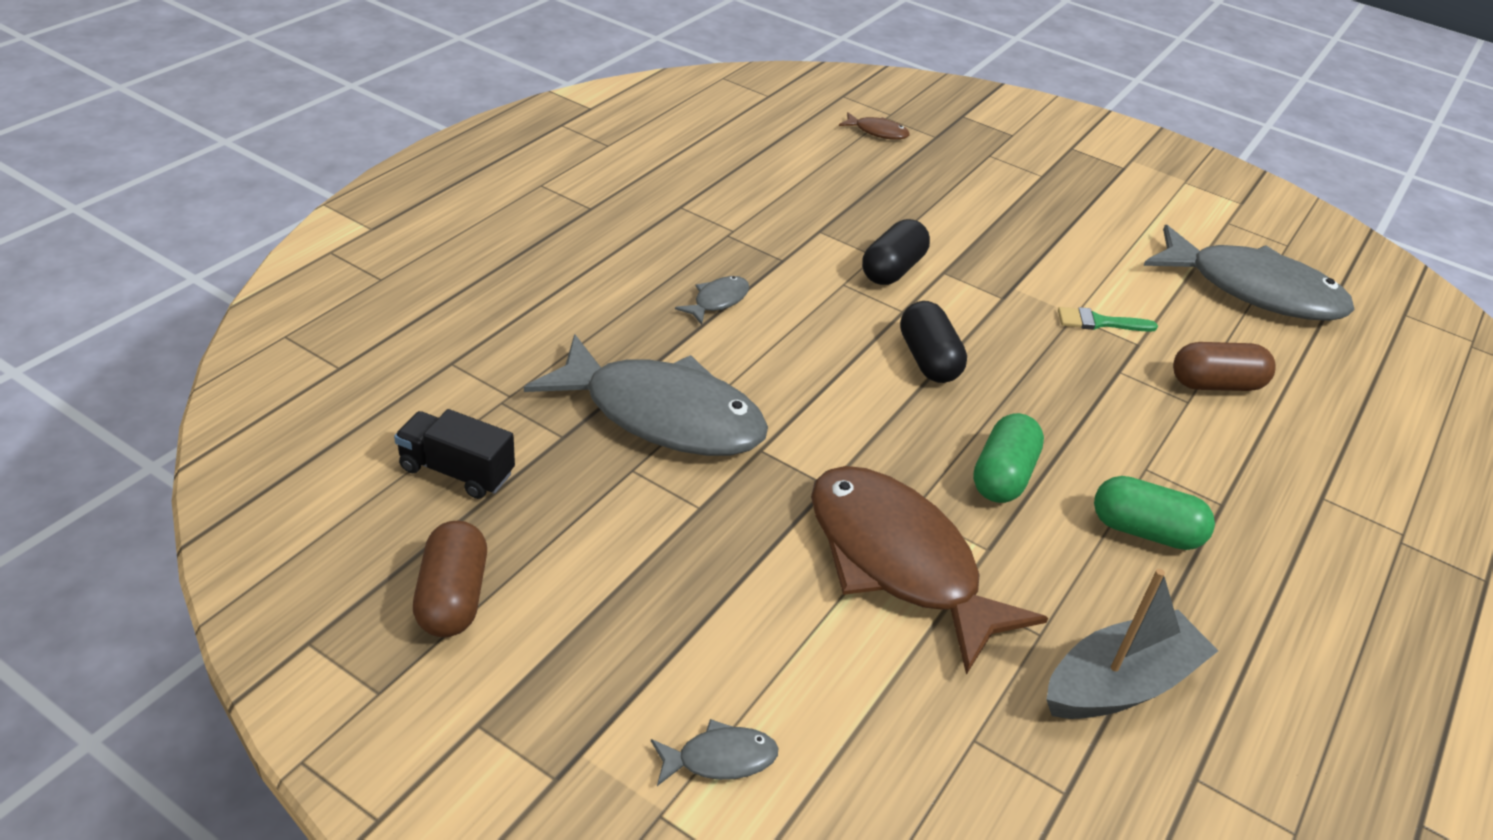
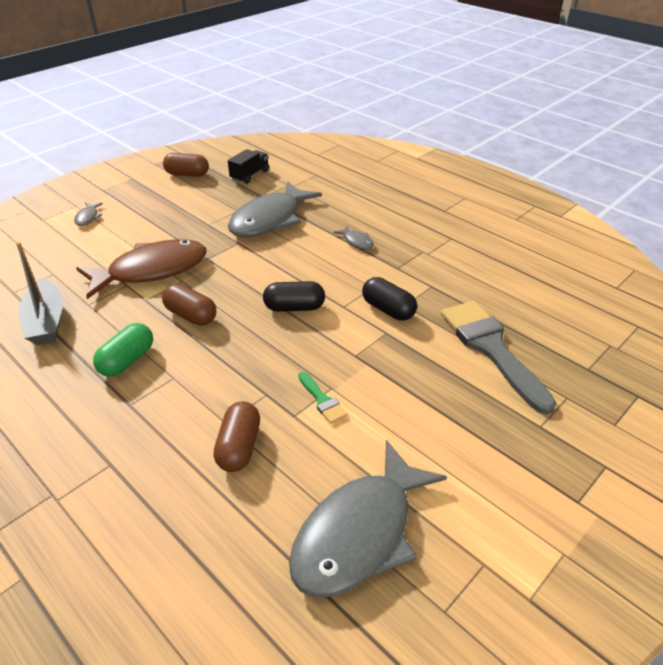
camera: 105 degrees right, 0 degrees up
(877, 132) = (581, 335): brown fish -> none
(935, 193) = (491, 349): none -> grey brush
(1002, 476) = (191, 315): green capsule -> brown capsule
(1099, 322) = (322, 400): green brush -> green brush turned 135 degrees clockwise

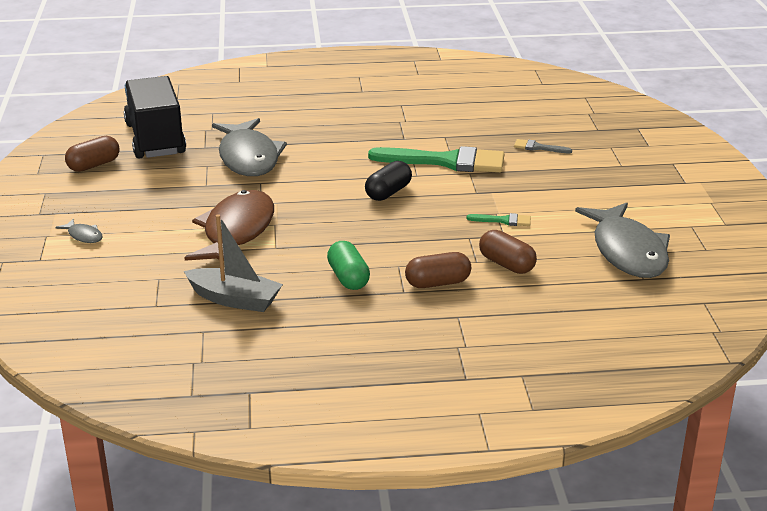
camera: 50 degrees left, 10 degrees down
(191, 315) = (331, 235): brown capsule -> brown capsule (437, 283)
(250, 175) = (155, 139): black truck -> black truck, size x2.11
(357, 242) = (345, 138): grey fish -> none
(388, 309) = (446, 161): black capsule -> green brush
(491, 349) = (538, 147): grey brush -> grey brush, size x0.43

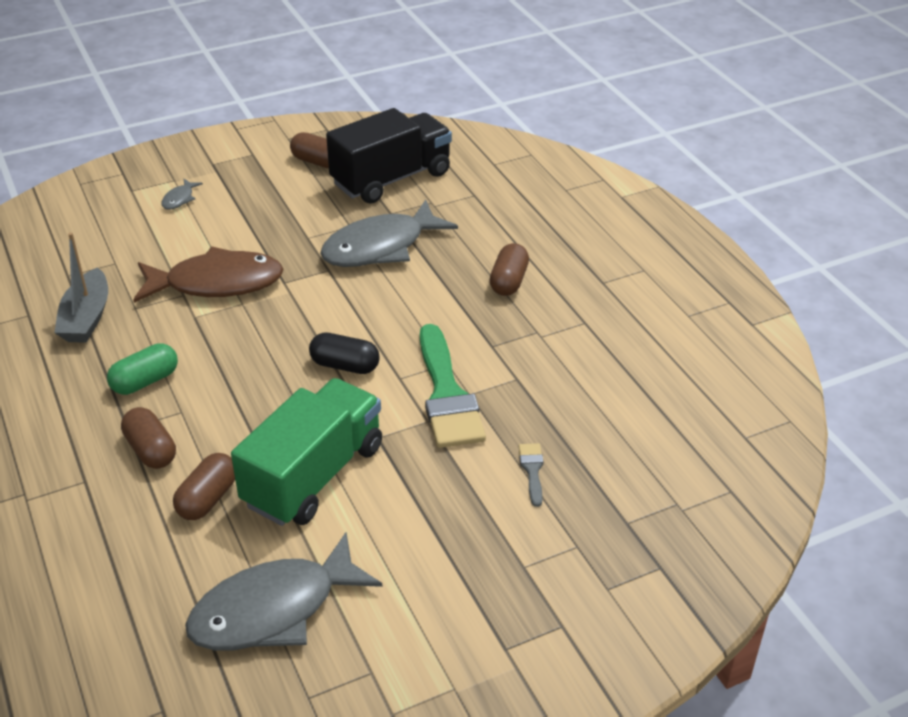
camera: 70 degrees right, 10 degrees up
(335, 120) = (508, 281): none -> brown capsule
(503, 220) = (314, 475): green brush -> green truck

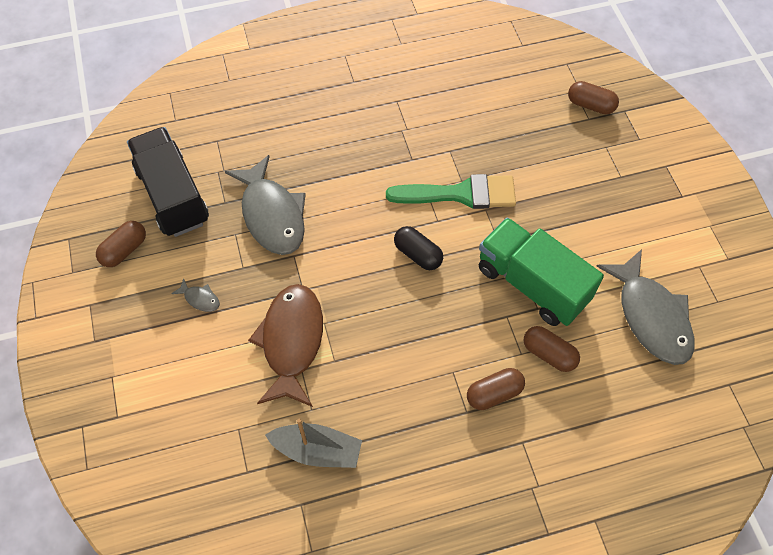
camera: 80 degrees left, 20 degrees up
(145, 381) = (412, 399): green capsule -> none
(179, 199) = (148, 371): grey fish -> grey fish (200, 299)
(345, 366) = (418, 254): black capsule -> black capsule turned 75 degrees counterclockwise
(508, 281) = (339, 137): brown capsule -> brown capsule (590, 105)
(532, 470) = (540, 157): grey brush -> none

